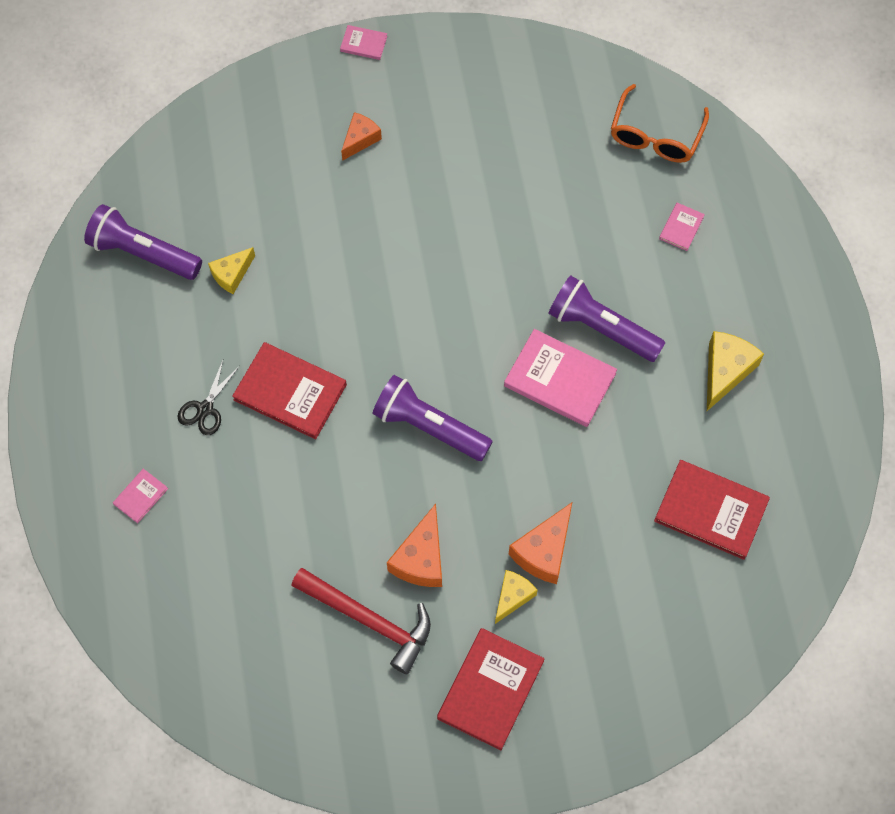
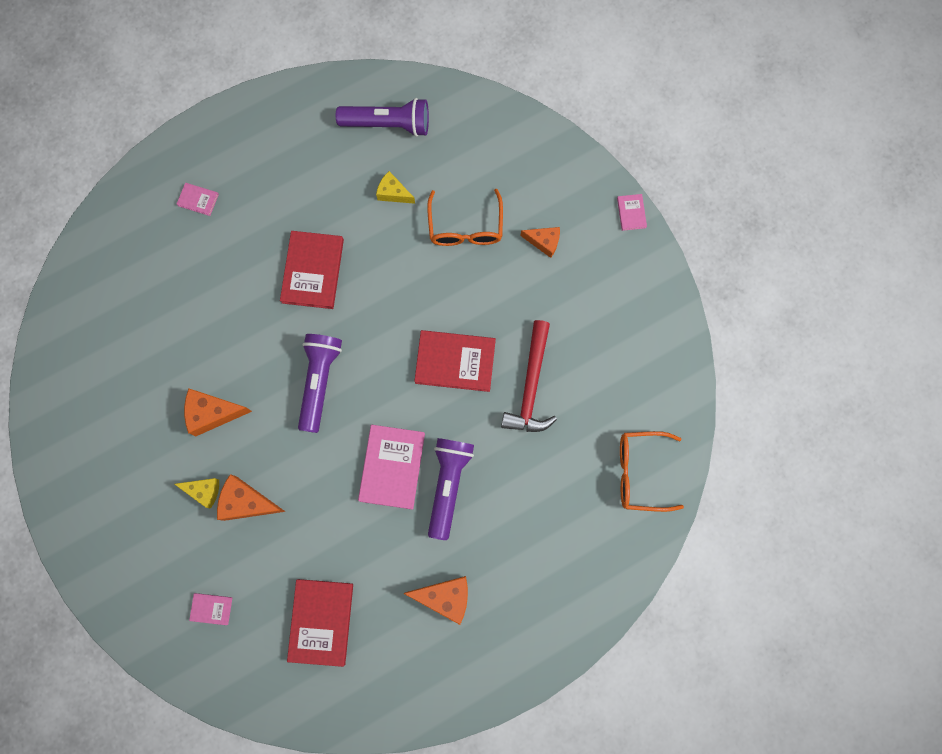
camera: 70 degrees right, 10 degrees up
(143, 252) = (388, 124): purple flashlight -> purple flashlight turned 90 degrees clockwise
(205, 409) = (279, 217): black scissors -> none
(308, 212) = (465, 227): none -> orange glasses
(369, 620) = (154, 393): red hammer -> red hammer (531, 386)
(490, 689) = (128, 499): red book -> red book (455, 361)
(681, 227) = (562, 520): pink book -> pink book (211, 608)
(725, 371) = (445, 597): yellow cheese -> orange cheese

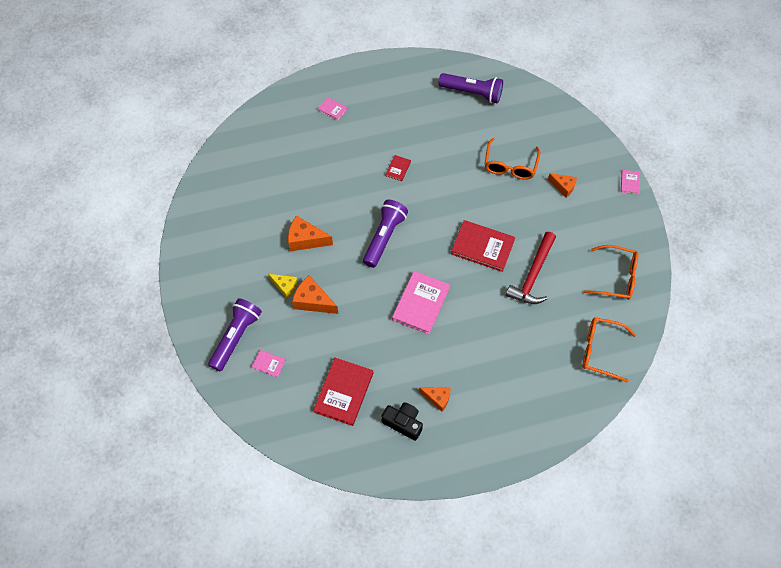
camera: 15 degrees right, 15 degrees down
(313, 271) = (398, 169): red book -> red book, size x0.48
(393, 193) = (465, 134): yellow cheese -> none
(409, 643) = (403, 423): none -> black camera
(445, 597) = (437, 398): orange cheese -> orange cheese, size x0.66
(448, 485) = (458, 325): purple flashlight -> purple flashlight (236, 337)
(640, 360) = (616, 277): none -> orange glasses

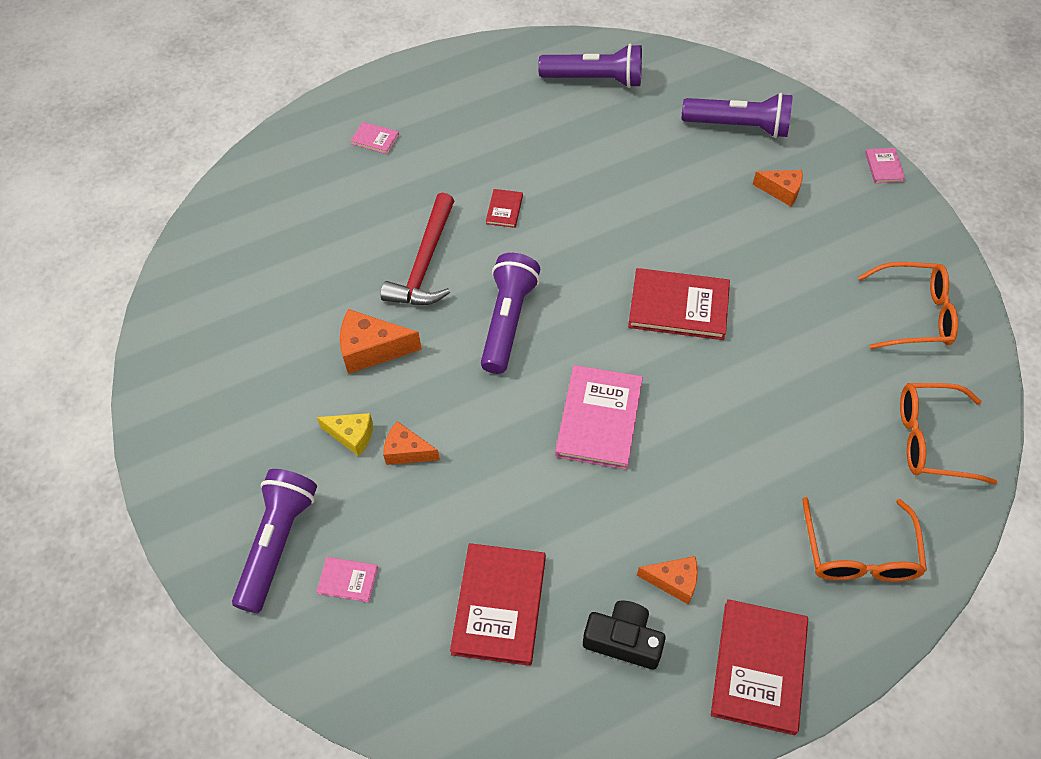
camera: 10 degrees left, 5 degrees down
(313, 301) = (407, 451): orange cheese -> orange cheese, size x0.66
(469, 450) = (759, 667): none -> red book
(510, 166) = (686, 174): orange glasses -> orange glasses (859, 554)
(533, 275) = (776, 336): red hammer -> red hammer (425, 263)
(550, 140) = (739, 127): none -> purple flashlight

